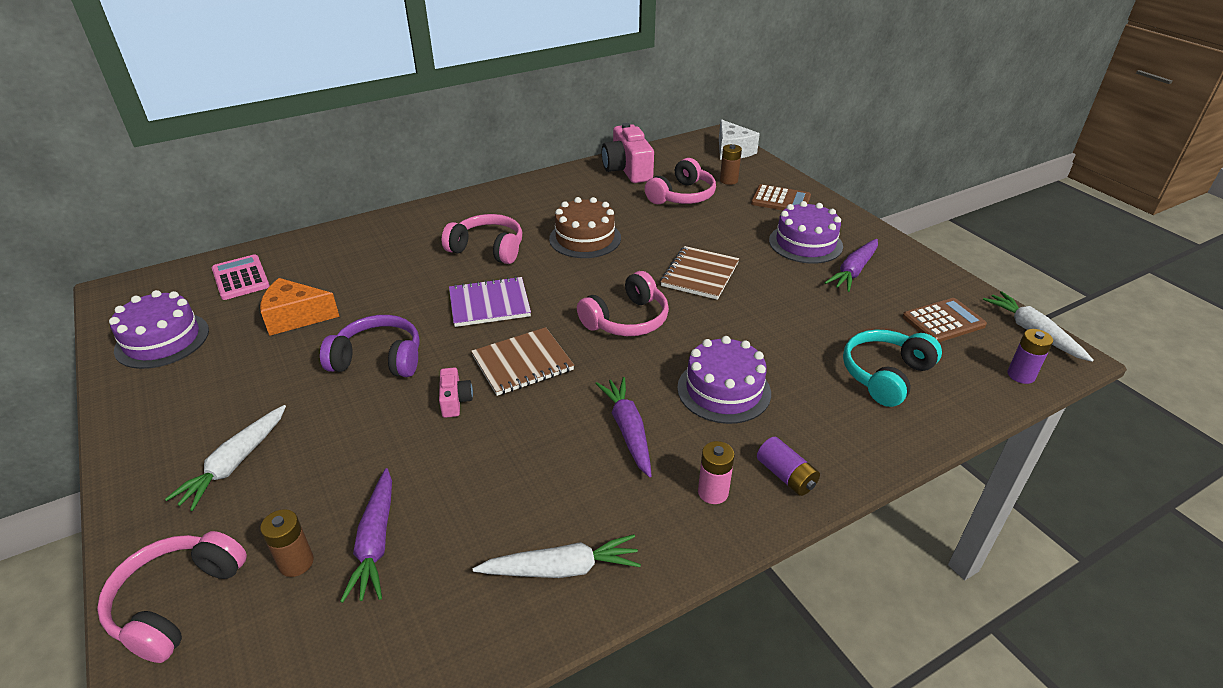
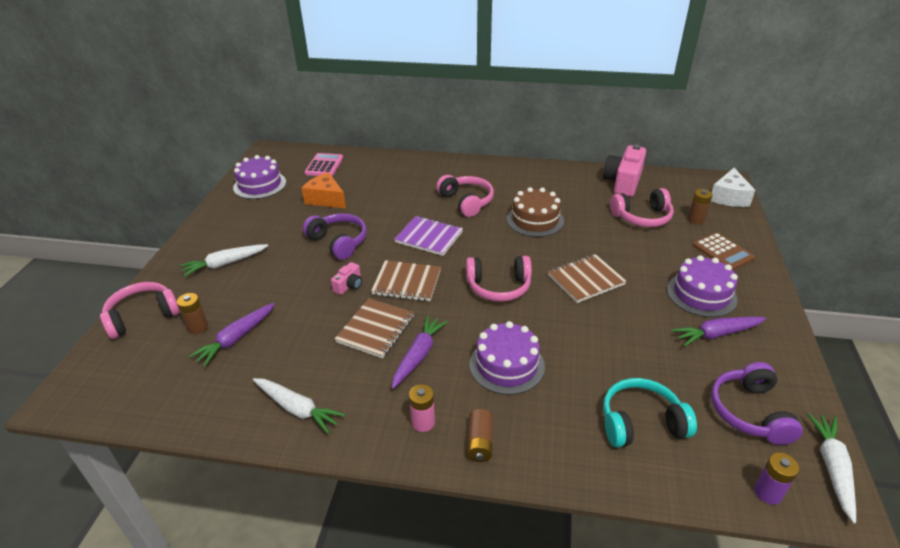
camera: 40 degrees right, 0 degrees up
(547, 431) = (375, 329): none -> brown notebook
(786, 476) = (480, 442): purple battery -> brown battery
(943, 321) = (749, 412): brown calculator -> purple headphones

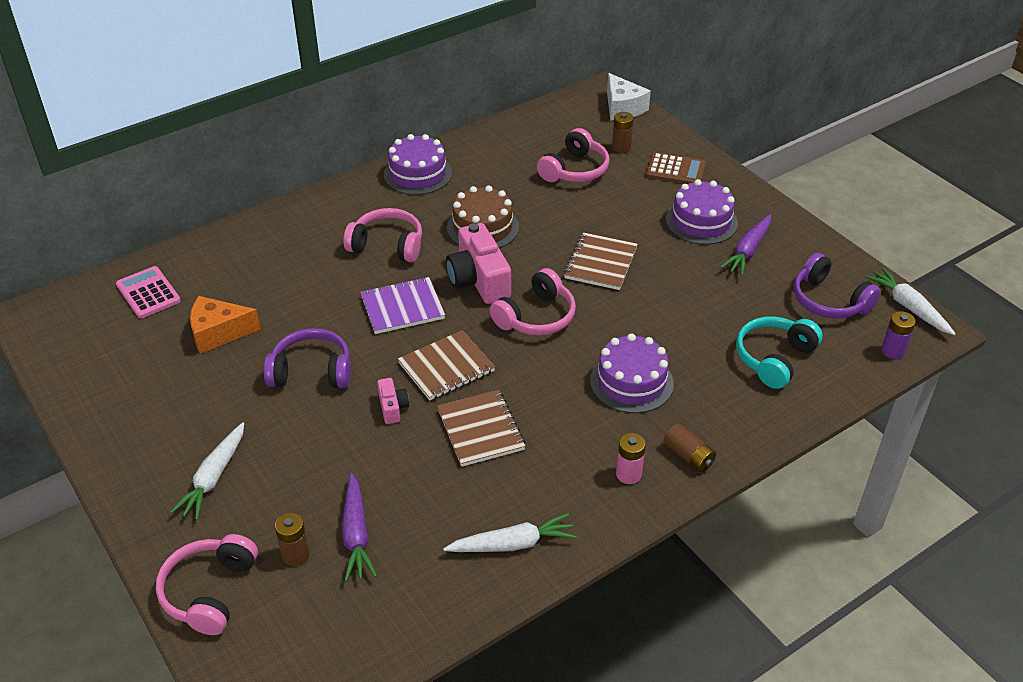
camera: 45 degrees left, 5 degrees up
(260, 185) = (98, 365): purple cake -> purple cake (417, 174)
(418, 355) = (551, 425): purple carrot -> none
(623, 182) = (514, 138): pink camera -> pink camera (478, 280)

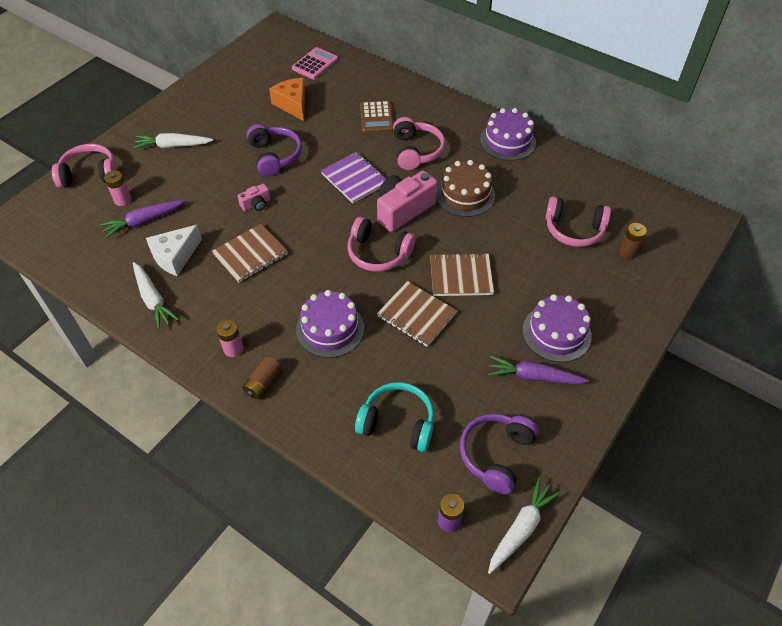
camera: 70 degrees right, 10 degrees up
(295, 555) = (123, 200): brown battery -> pink battery
(446, 367) = (304, 219): brown notebook -> brown notebook (416, 315)
(623, 108) = (689, 239): white cheese -> white cheese (175, 256)
(675, 170) = (620, 298): brown calculator -> brown calculator (376, 117)

